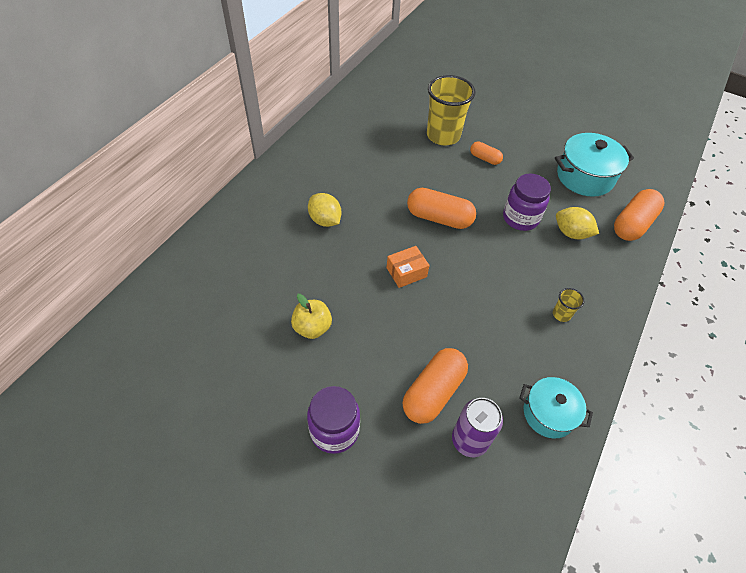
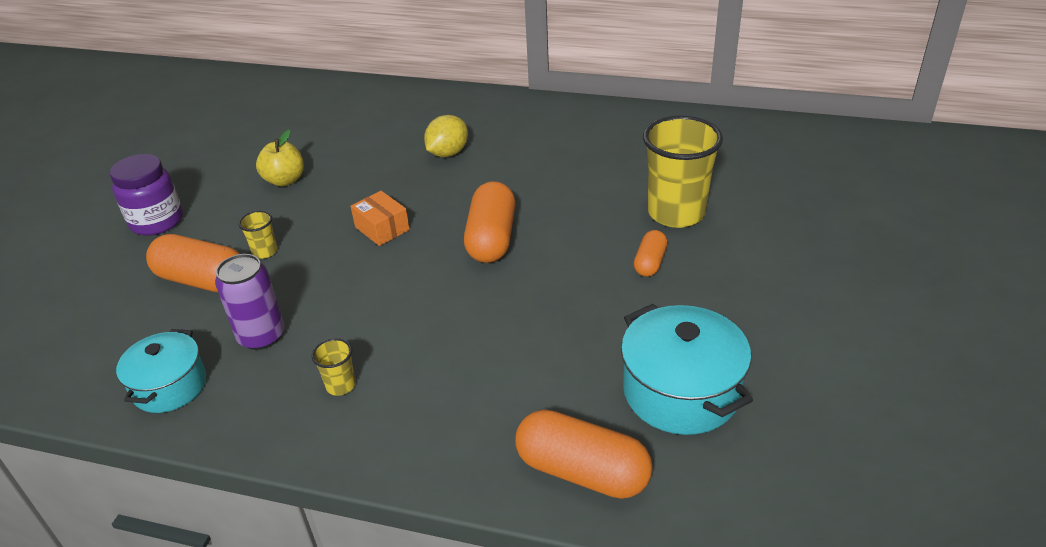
camera: 80 degrees right, 15 degrees down
(409, 347) = (265, 252): none -> yellow cup
(469, 440) = (137, 319): purple can -> purple can (261, 336)
(520, 218) = (528, 319): purple jar -> none
(571, 233) = (520, 383): yellow lemon -> none

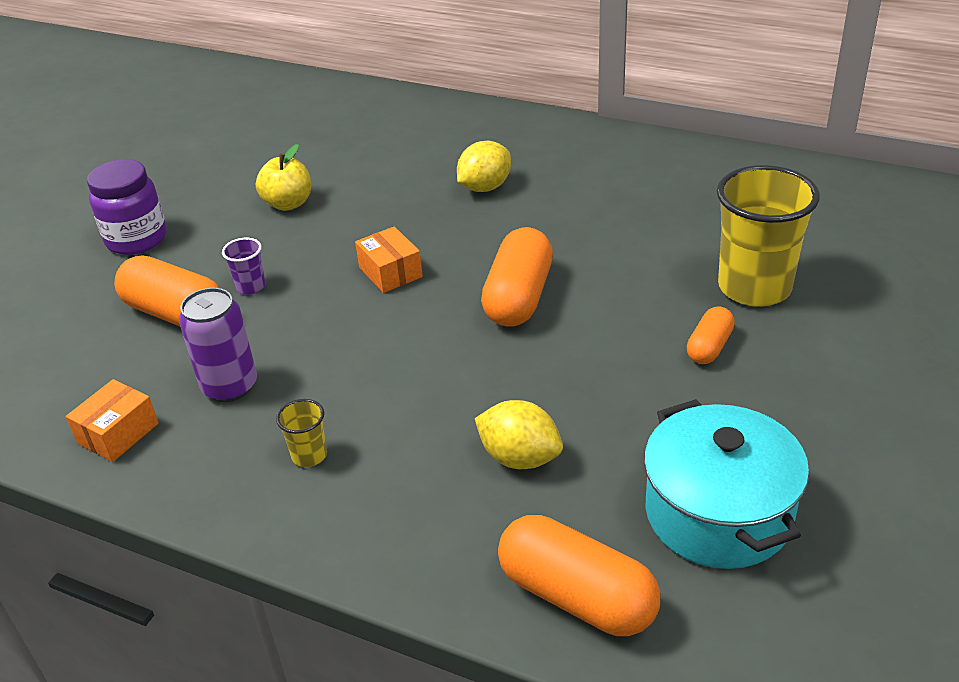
camera: 10 degrees right, 0 degrees up
(170, 386) = (118, 433): turquoise pot -> orange box
(265, 252) = (251, 287): yellow cup -> purple cup
(516, 367) = (519, 458): none -> yellow lemon

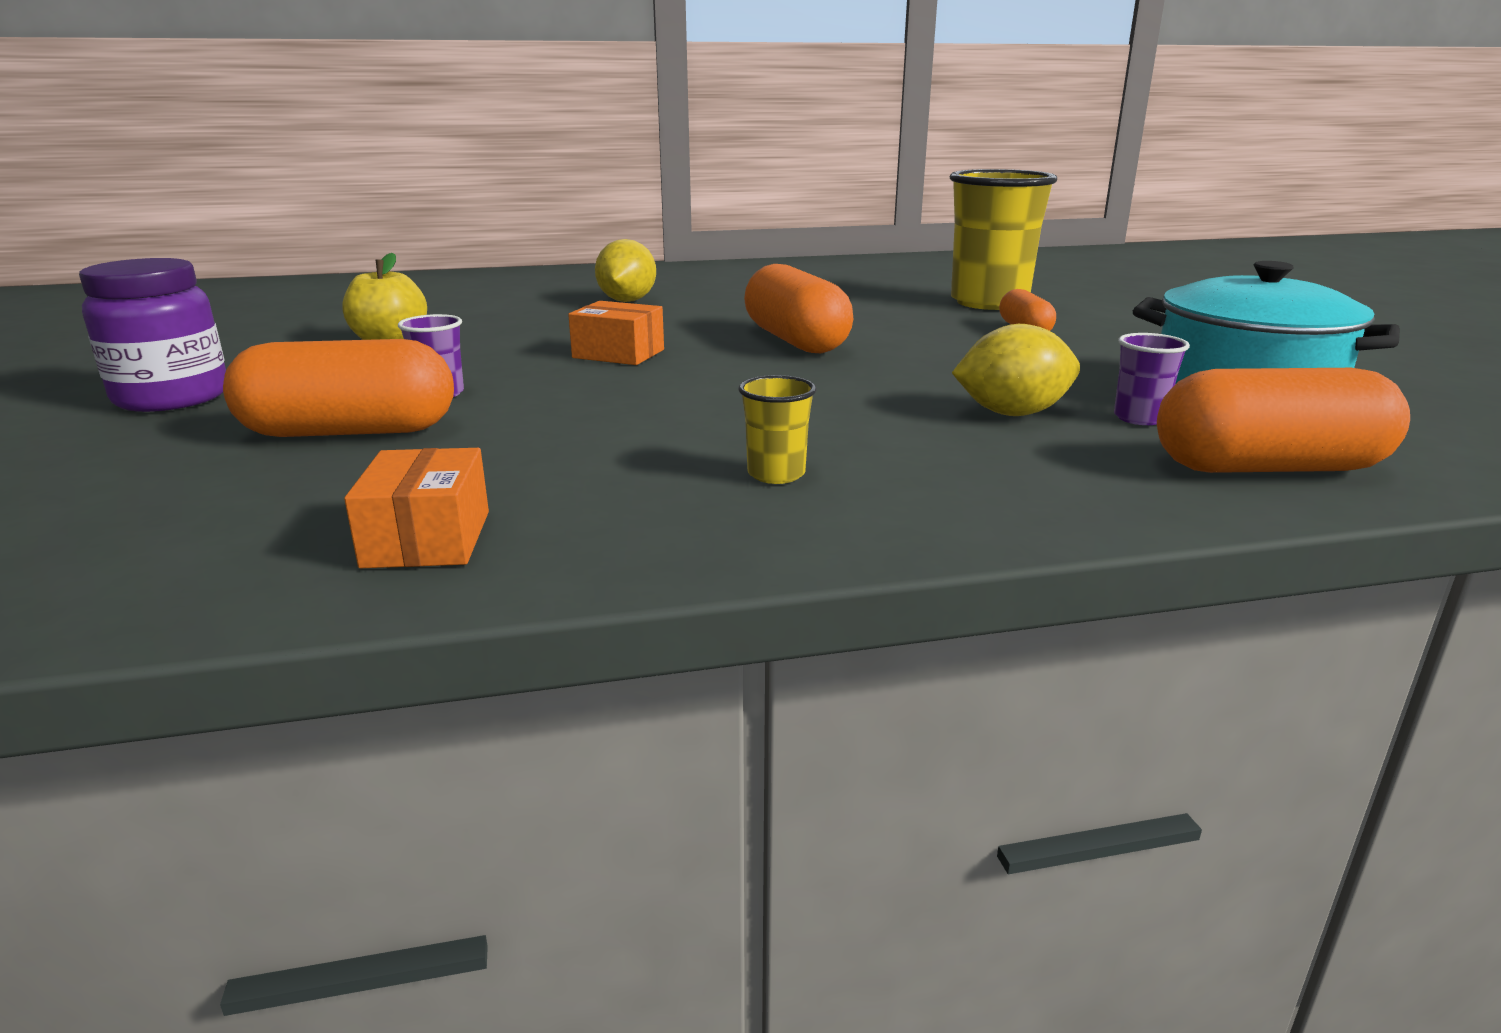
camera: 40 degrees left, 15 degrees down
(230, 386) = (551, 459): purple can -> none
(591, 503) = (1139, 418): none -> purple cup

